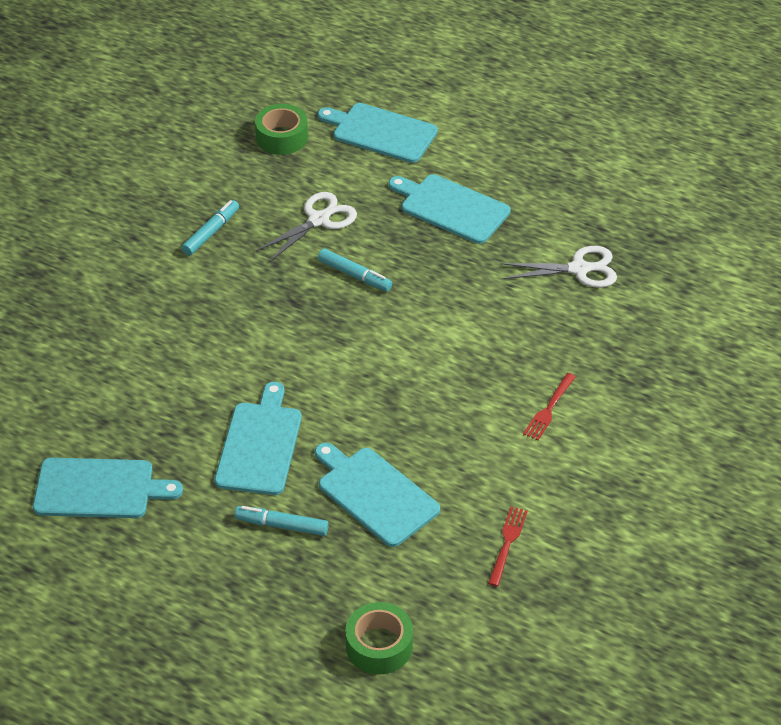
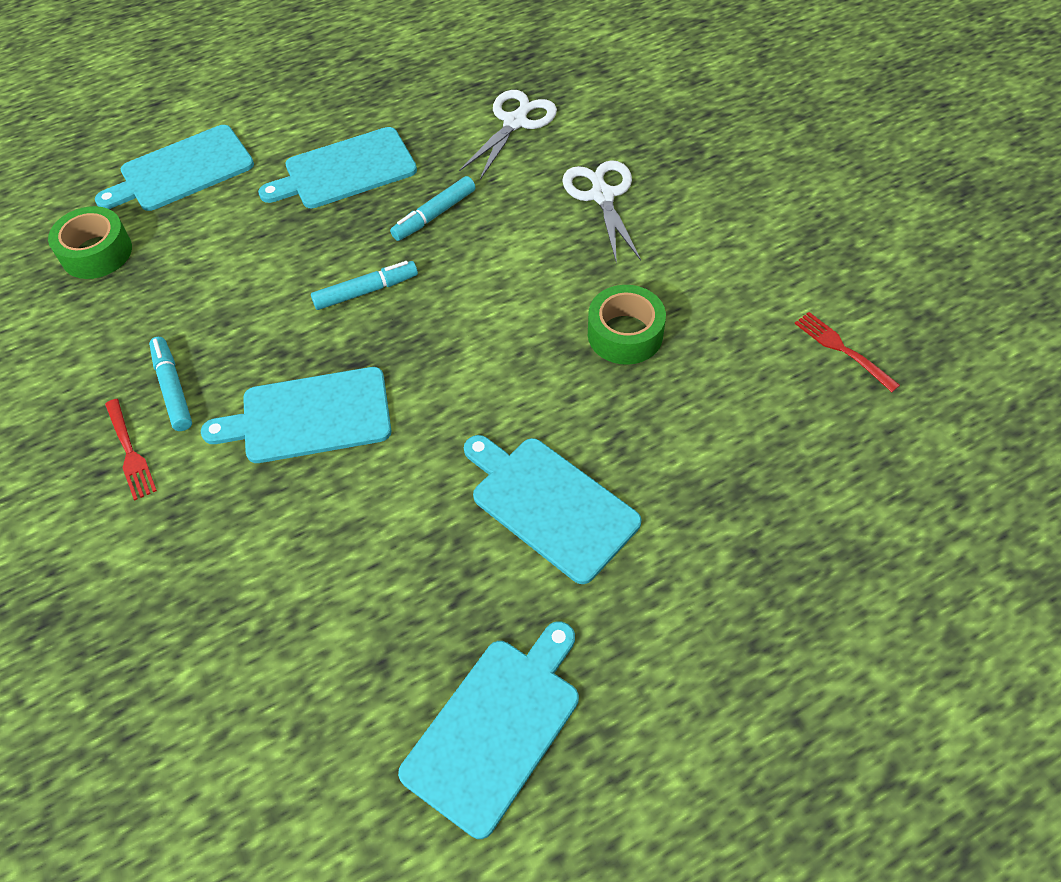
camera: 55 degrees left, 10 degrees up
(282, 525) = (692, 544): turquoise marker -> turquoise marker (434, 215)
(319, 220) = (254, 282): white scissors -> white scissors (602, 196)
(375, 494) = (701, 430): turquoise cutting board -> turquoise cutting board (309, 416)
(379, 646) = (930, 535): green tape -> green tape (625, 334)
(549, 409) = (681, 230): red fork -> red fork (130, 452)

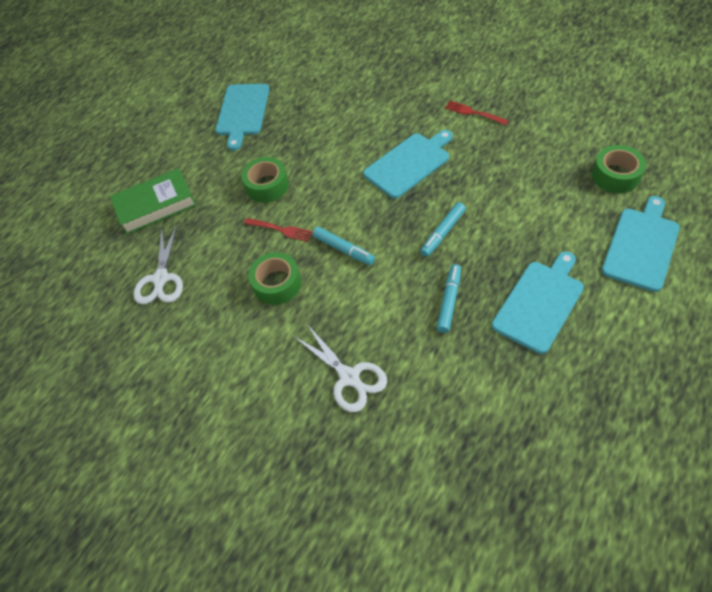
camera: 155 degrees right, 0 degrees up
(173, 388) = (486, 142): turquoise marker -> turquoise marker (344, 249)
(515, 122) = (461, 414): white scissors -> white scissors (161, 279)
(550, 505) = (267, 186): turquoise cutting board -> green tape
(765, 577) = (156, 205): none -> green book
(842, 349) = (144, 339): red fork -> red fork (280, 230)

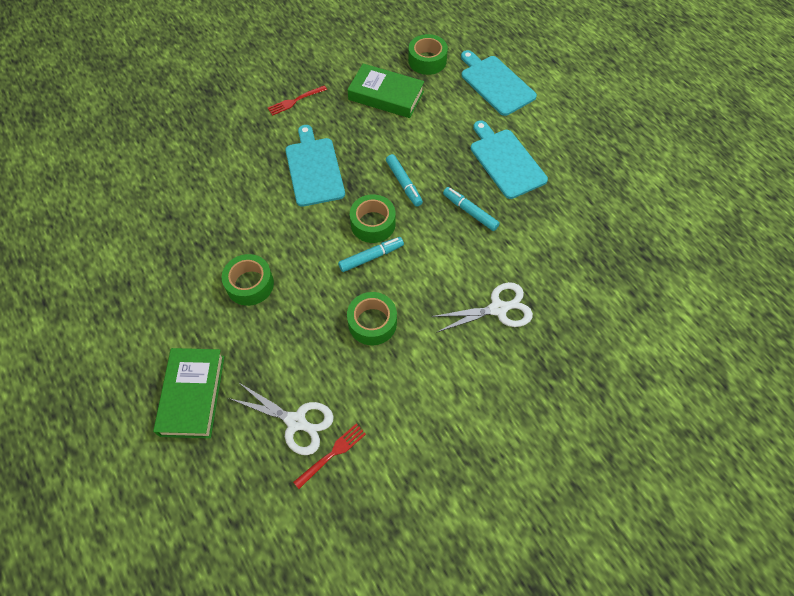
camera: 70 degrees left, 5 degrees up
(242, 112) = (129, 265): turquoise cutting board -> none
(280, 230) = (313, 295): red fork -> red fork (332, 454)
(380, 233) = (373, 224): none -> green tape
(538, 168) = (386, 95): none -> green book

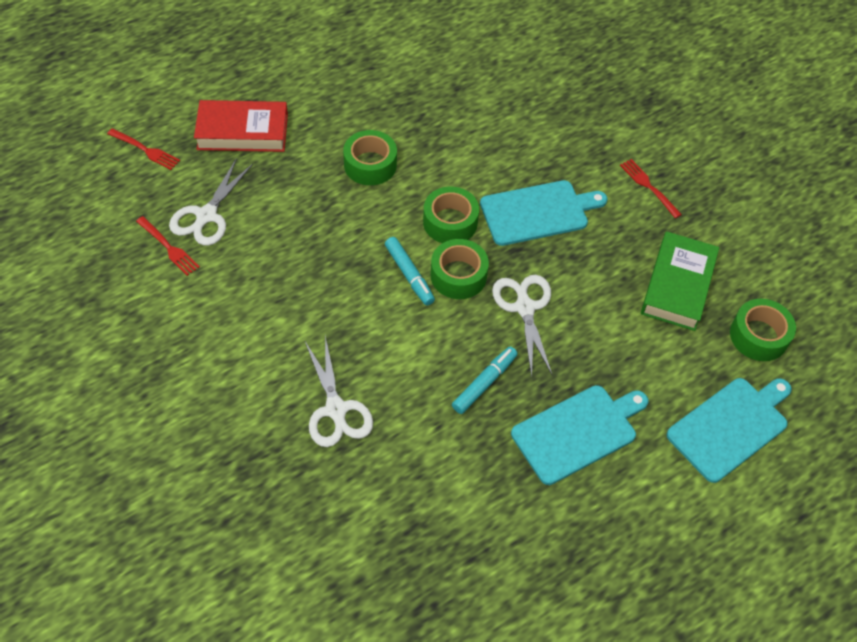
camera: 85 degrees right, 5 degrees down
(192, 395) = (242, 132): green book -> red book
(203, 490) = (145, 150): none -> red fork
(372, 323) = (319, 278): green tape -> green tape (450, 222)
(404, 183) = (525, 308): turquoise marker -> white scissors

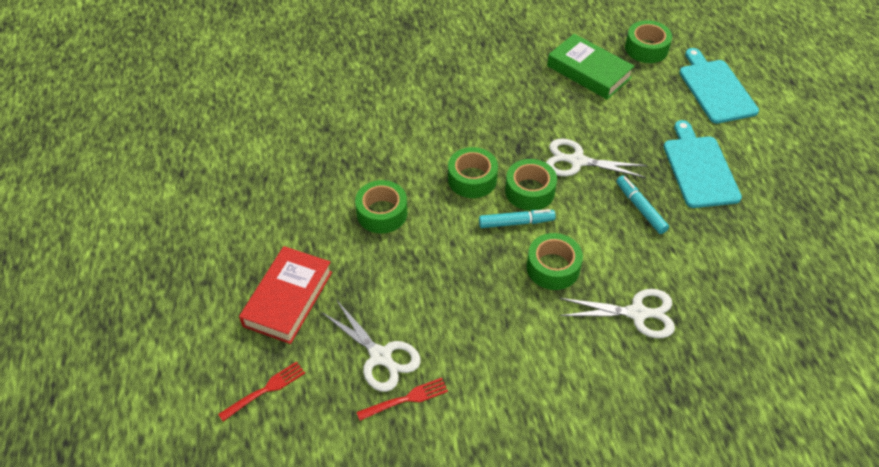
camera: 65 degrees left, 5 degrees down
(364, 321) = (553, 267): none -> green tape
(538, 212) = (487, 123): turquoise cutting board -> none
(648, 187) = (491, 54): red fork -> none

